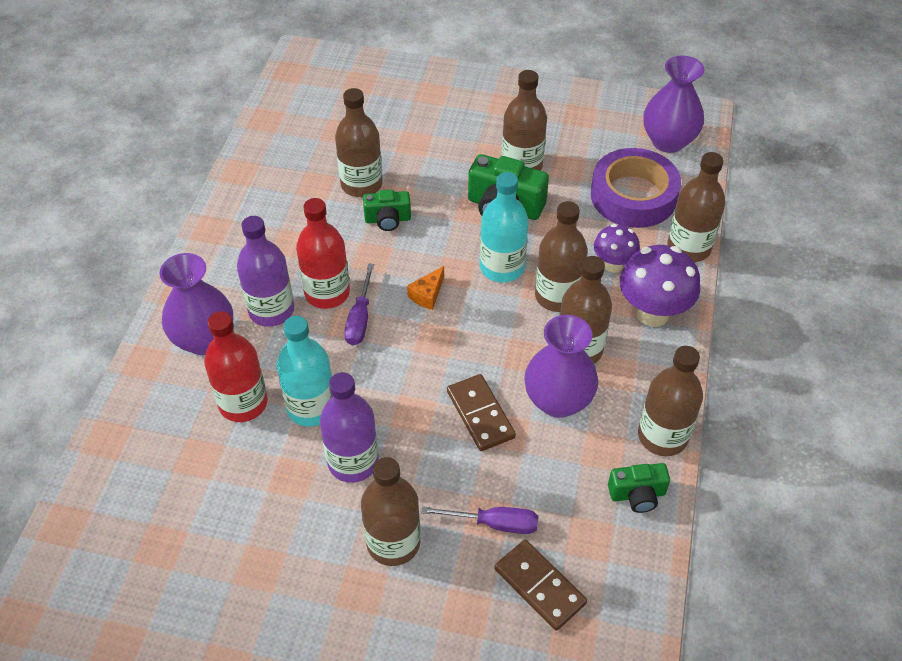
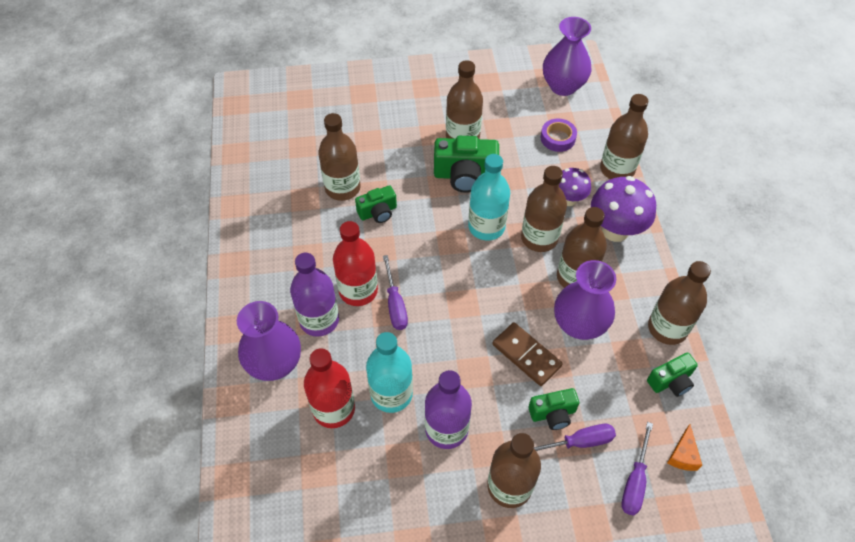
camera: 20 degrees left, 5 degrees up
(427, 294) = (439, 267): orange cheese -> orange cheese (683, 455)
(480, 484) = (553, 414): none -> green camera
(540, 586) = (635, 481): brown domino -> purple screwdriver
(633, 196) = (557, 138): purple tape -> purple tape, size x0.50

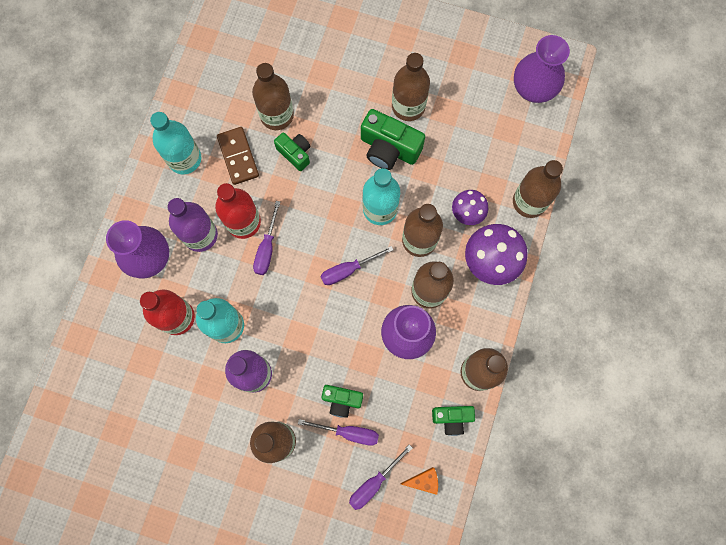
camera: 25 degrees right, 20 degrees up
(268, 258) = (184, 159): none -> turquoise bottle
(378, 212) = (295, 153): green camera -> green camera turned 135 degrees counterclockwise
(487, 290) = (348, 270): none -> purple screwdriver
(526, 355) = (348, 342): brown domino -> brown domino (238, 156)
(557, 138) = (494, 145): purple tape -> none
(683, 455) = (423, 481): orange cheese -> orange cheese turned 135 degrees counterclockwise

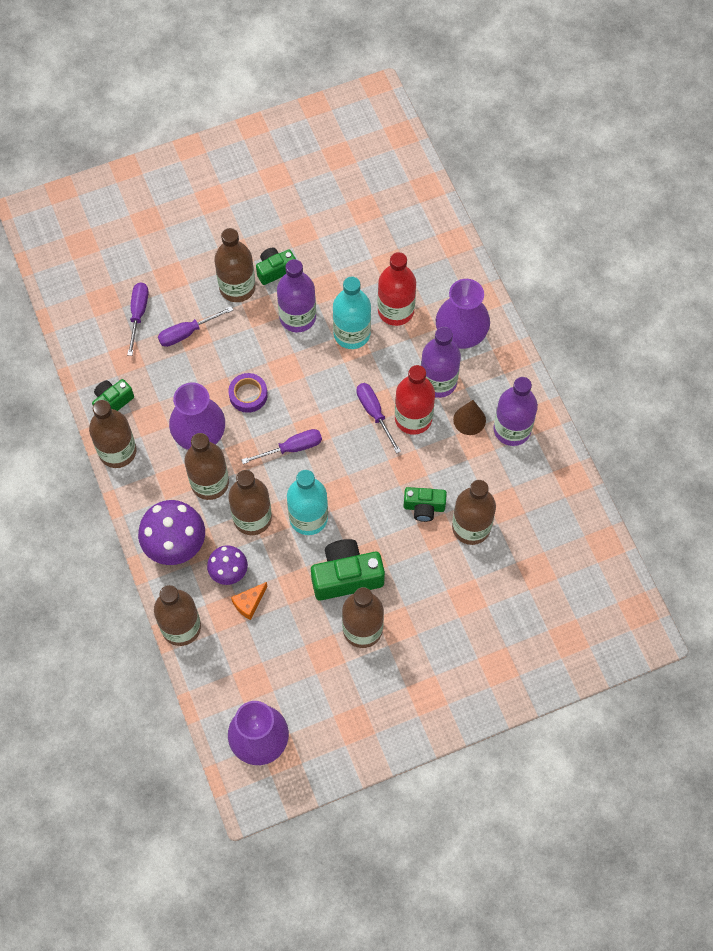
camera: 140 degrees right, 10 degrees down
(184, 159) = (512, 429): turquoise bottle -> purple bottle
(206, 189) = (469, 420): none -> brown cone
(238, 156) = (469, 466): brown domino -> none
(342, 400) = (211, 350): green camera -> green camera (275, 270)
(345, 339) = (248, 395): none -> purple tape
(348, 270) = (291, 448): purple screwdriver -> purple screwdriver turned 45 degrees clockwise
(423, 481) = (100, 343): orange cheese -> orange cheese (249, 603)

